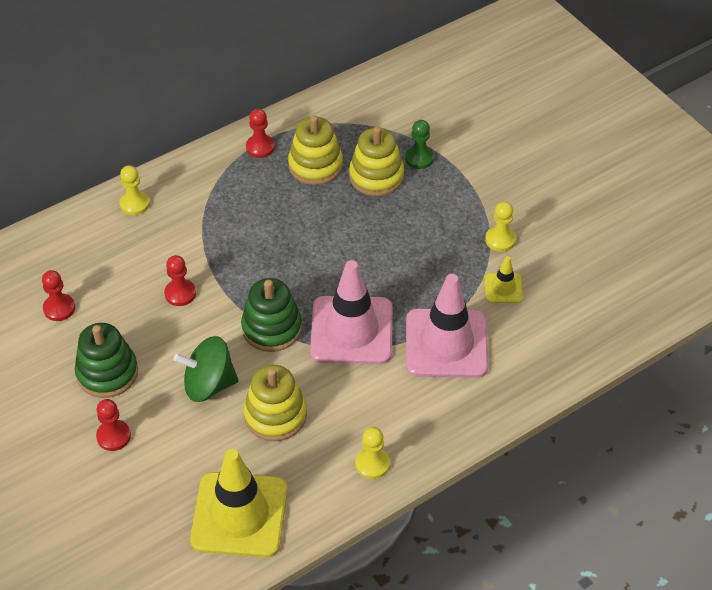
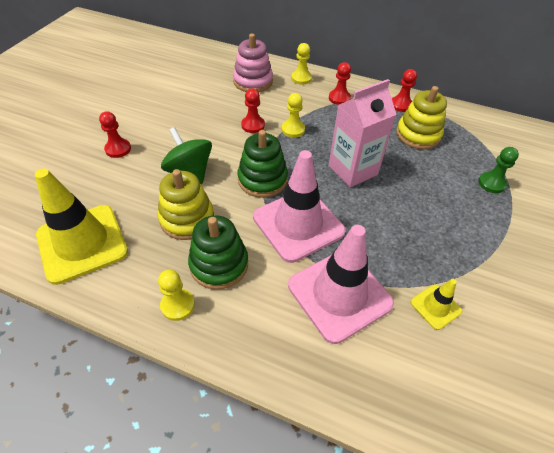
camera: 55 degrees right, 0 degrees up
(59, 308) = (200, 86): red pawn -> red pawn (339, 98)
(98, 252) = (253, 81): none -> pink stacking toy
(107, 373) = (166, 124): green stacking toy -> green stacking toy (219, 264)
(319, 248) = (352, 170): none -> pink carton
(376, 176) = (447, 168): yellow stacking toy -> none
(500, 240) = (481, 276): yellow pawn -> yellow pawn (293, 129)

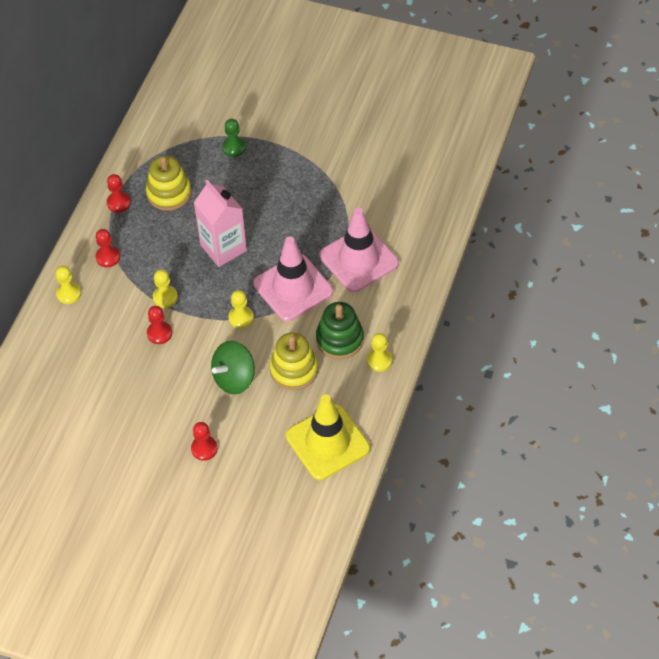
camera: 90 degrees left, 5 degrees up
(253, 81) = (76, 341): pink stacking toy -> none
(262, 180) = (241, 318): green stacking toy -> yellow pawn
(435, 307) = (363, 203): yellow traffic cone -> none

